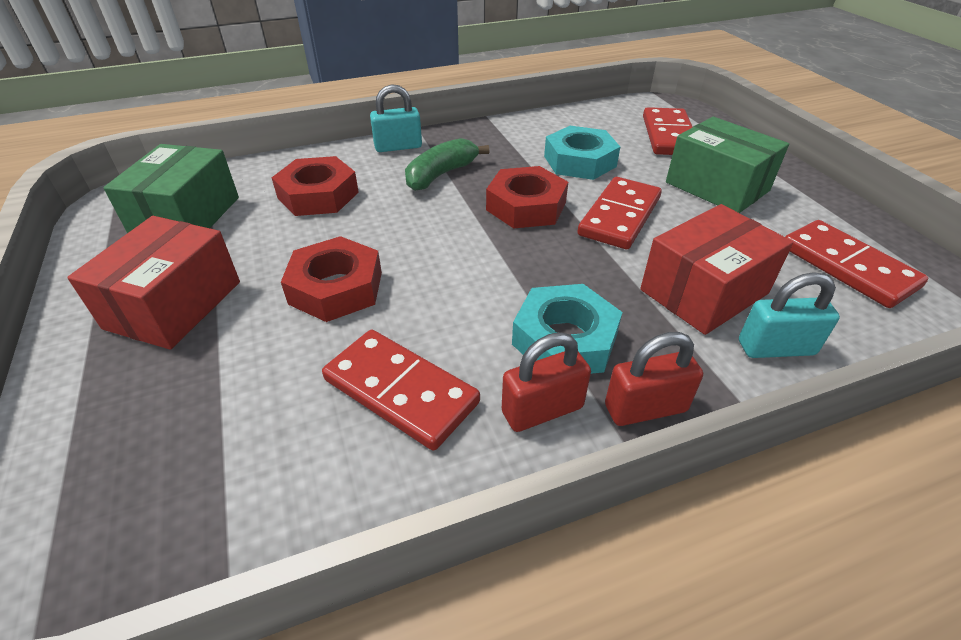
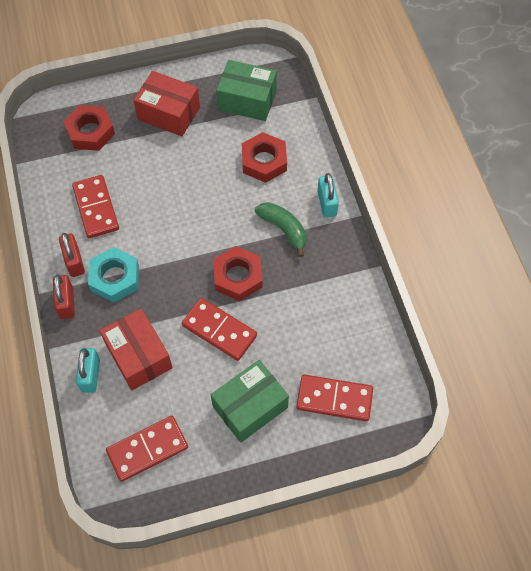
camera: 95 degrees right, 20 degrees up
(336, 288) = (171, 178): red nut -> red nut (90, 132)
(401, 391) = (96, 208): red domino -> red domino turned 60 degrees counterclockwise
(579, 161) = (295, 321): turquoise nut -> none

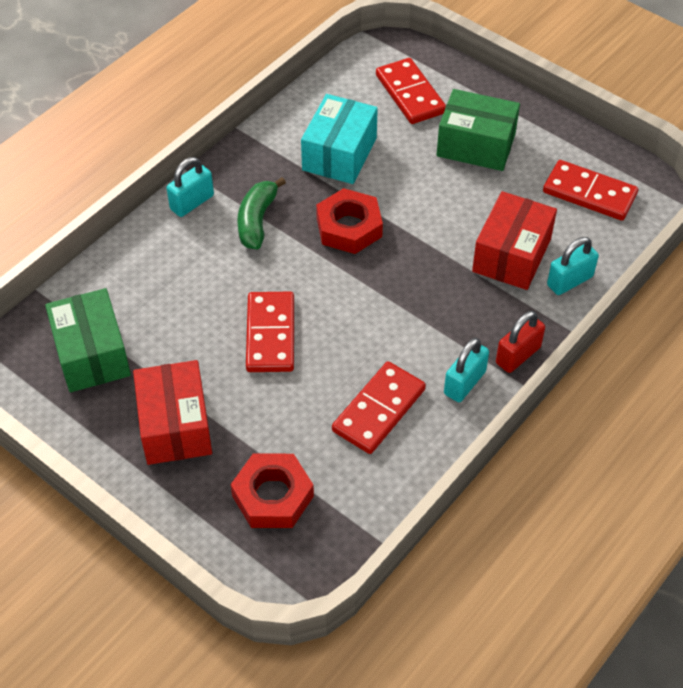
camera: 125 degrees left, 10 degrees down
(74, 261) = (464, 383): red padlock -> turquoise padlock
(115, 278) = (448, 331): turquoise nut -> none
(219, 330) = (422, 208): red domino -> red domino (270, 334)
(264, 161) = (176, 286): red nut -> none
(307, 312) = (339, 154): none -> turquoise box

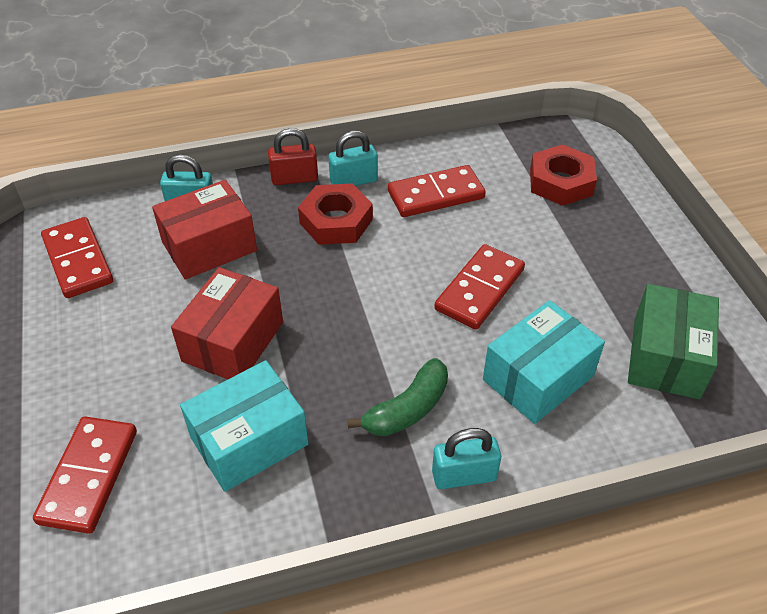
camera: 145 degrees left, 5 degrees down
(175, 426) = (613, 260): red box -> red box (233, 341)
(181, 288) = (538, 378): none -> turquoise box
(349, 227) = (321, 349): red nut -> red nut (336, 221)
(476, 145) = (106, 366): green box -> none

